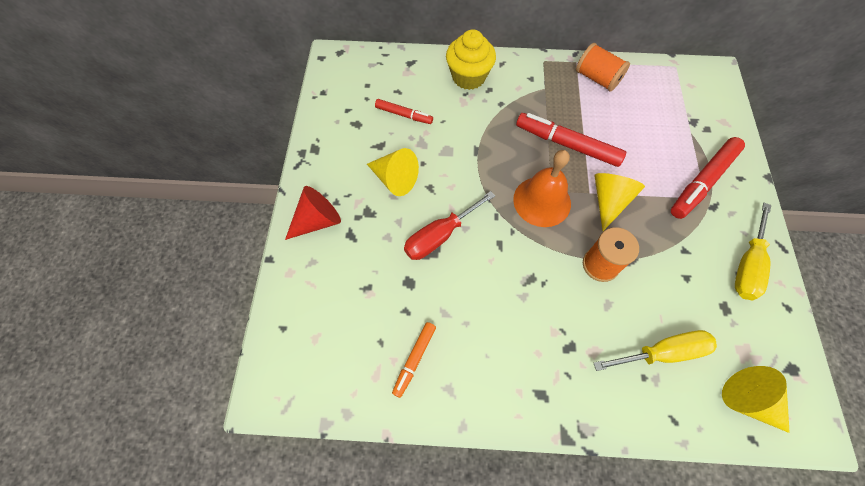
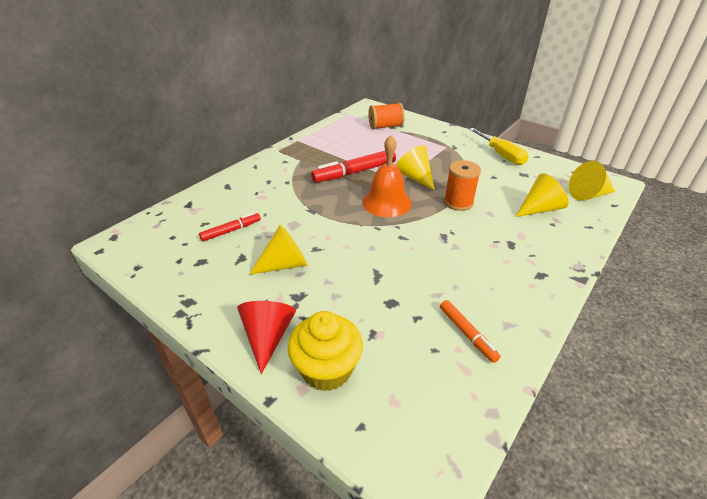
camera: 55 degrees left, 25 degrees down
(440, 236) = (365, 264): red screwdriver -> none
(468, 77) = (244, 184): yellow cupcake -> yellow cupcake (327, 369)
(597, 78) = (320, 140): orange spool -> orange spool (385, 126)
(662, 353) = (539, 209): yellow screwdriver -> yellow cone
(702, 182) = (434, 142): red marker -> none

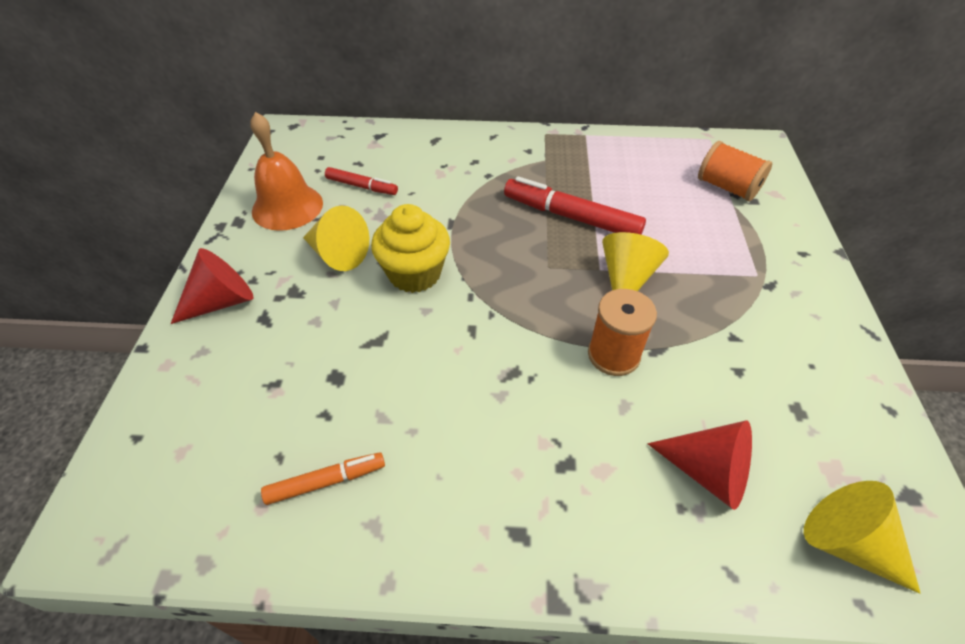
camera: 55 degrees right, 10 degrees up
(327, 369) = (200, 370): yellow cupcake -> yellow cupcake (414, 273)
(387, 202) = (534, 279): orange bell -> orange bell (287, 207)
(467, 334) = (326, 481): orange marker -> orange marker turned 135 degrees counterclockwise
(501, 155) = (824, 355): yellow screwdriver -> none
(539, 209) = (707, 472): yellow cone -> red cone

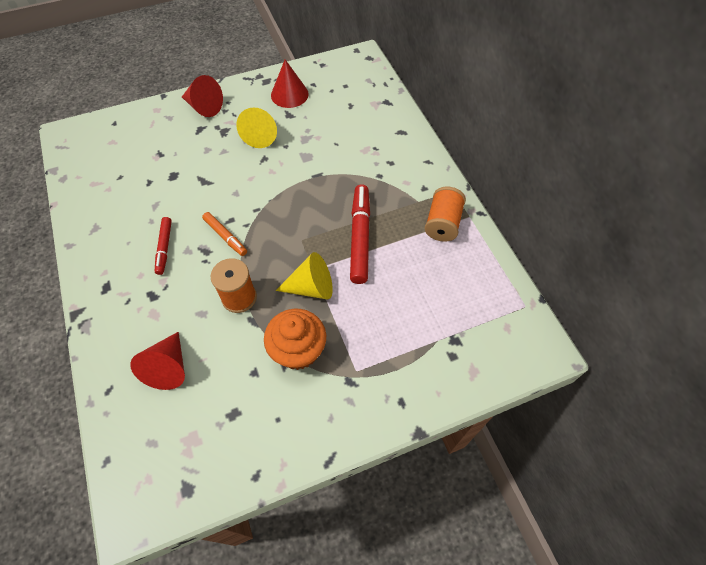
camera: 65 degrees right, 10 degrees up
(287, 207) = (289, 94): orange bell -> red cone
(326, 481) = (112, 200): orange marker -> orange marker (225, 236)
(361, 186) = (327, 117): red marker -> red marker (164, 248)
(414, 273) = (262, 176): yellow cupcake -> none
(716, 317) = (298, 350): none -> orange cupcake
(727, 187) = (459, 332): orange spool -> orange spool (442, 223)
(847, 543) = (142, 450): yellow cone -> none

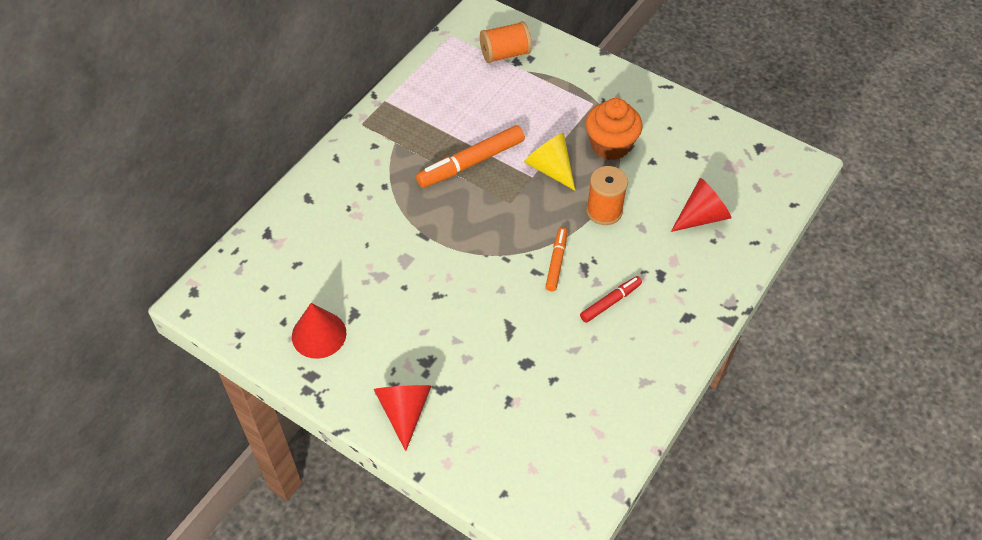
camera: 125 degrees left, 5 degrees down
(261, 135) = (405, 320): yellow cone -> none
(360, 237) = (471, 163): red marker -> orange marker
(442, 223) = (407, 114): orange spool -> orange spool (505, 54)

